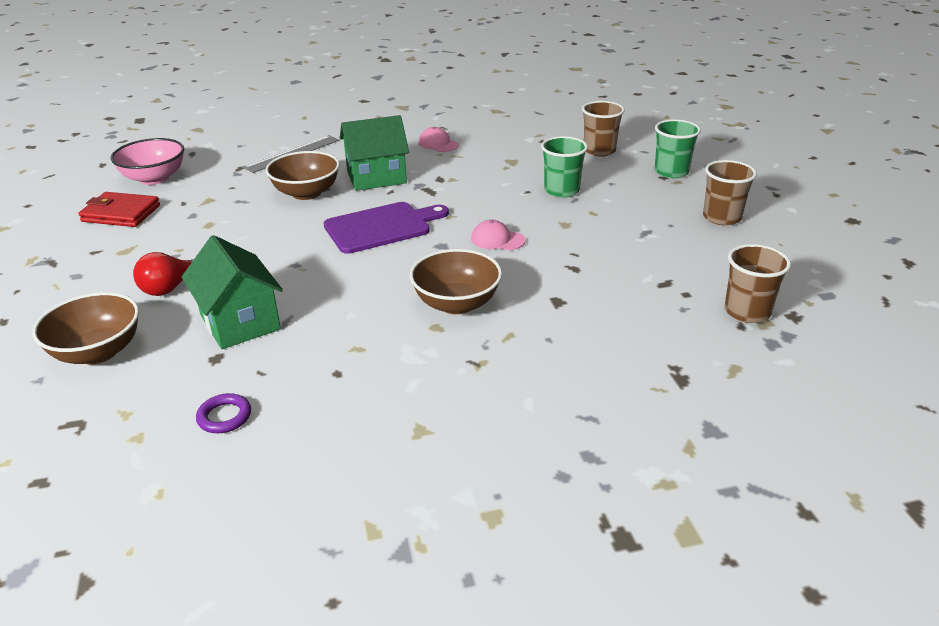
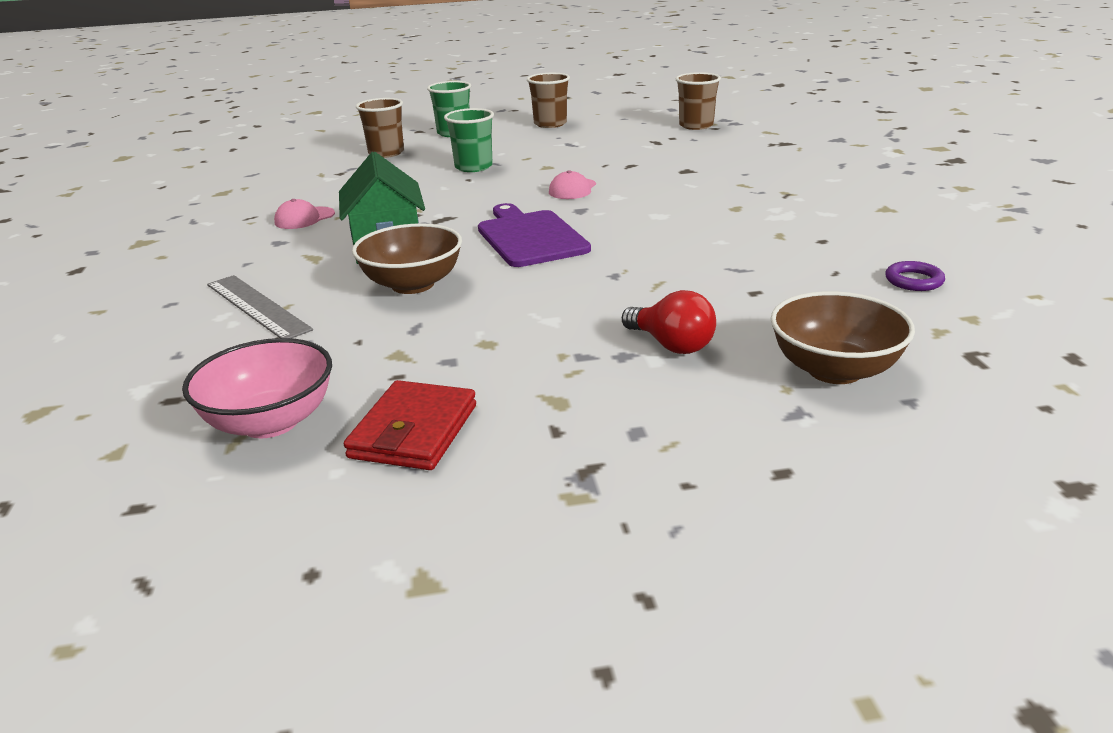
camera: 85 degrees left, 5 degrees down
(240, 322) = (746, 292): green house -> none
(456, 303) = (694, 202): brown bowl -> none

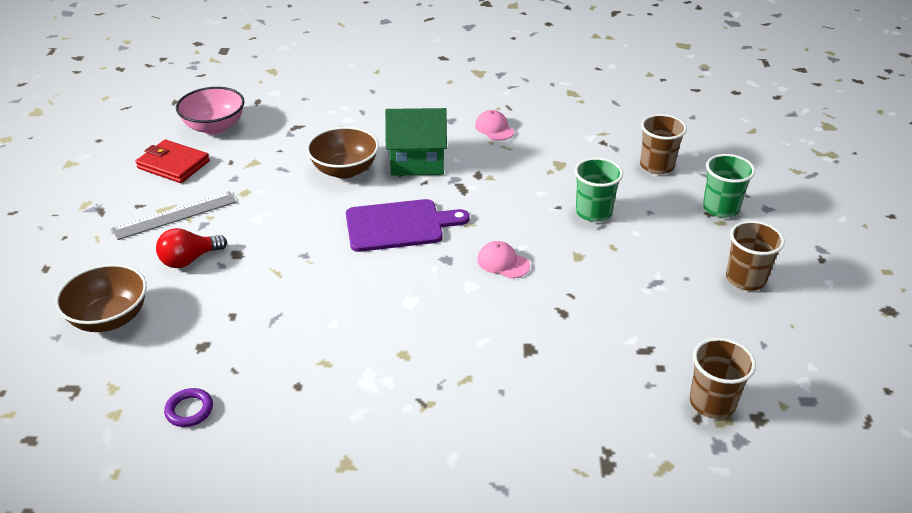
camera: 100 degrees right, 10 degrees up
(257, 306) = (349, 117): grey ruler -> grey ruler (175, 215)

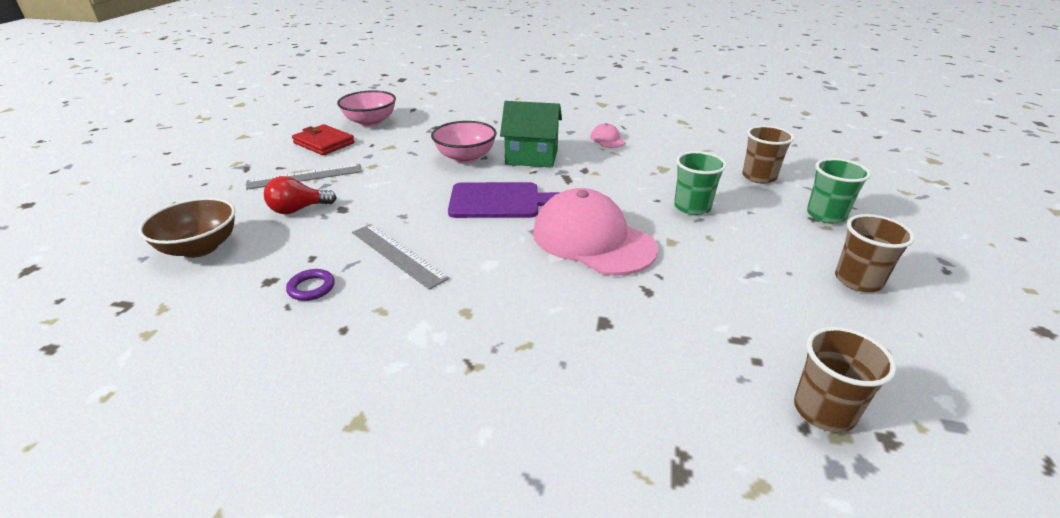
camera: 10 degrees right, 5 degrees down
(189, 410) = (221, 339): purple ring -> purple ring (311, 288)
(317, 302) = (397, 255): none -> grey ruler
(345, 170) = (465, 157): brown bowl -> pink bowl
(503, 262) = (592, 240): pink cap -> pink cap, size x2.34

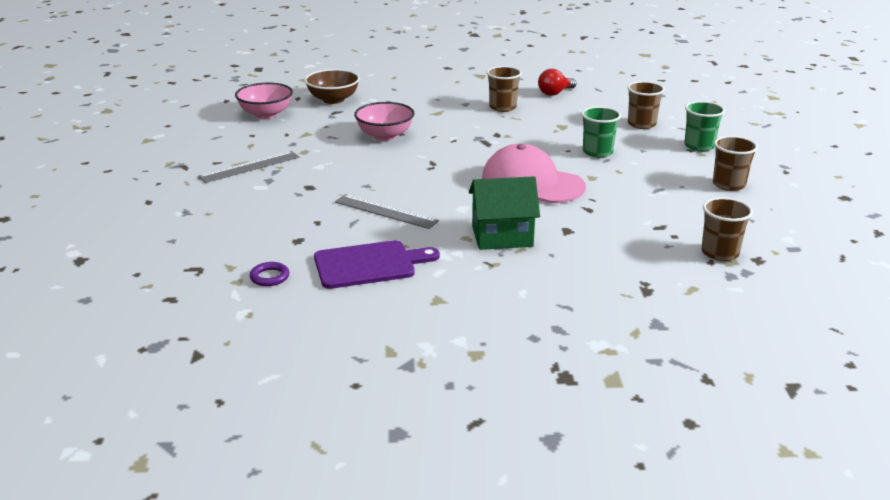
camera: 15 degrees left, 5 degrees down
(200, 248) = (214, 228): brown bowl -> brown bowl (333, 99)
(298, 209) = (270, 192): red light bulb -> red light bulb (555, 93)
(311, 288) = (336, 240): purple ring -> purple ring (269, 277)
(324, 143) = (238, 137): red wallet -> none
(499, 201) = (440, 166): purple cutting board -> purple cutting board (369, 265)
(531, 157) = (444, 129): green house -> green house (502, 236)
(607, 139) = (502, 107): pink cap -> brown cup

